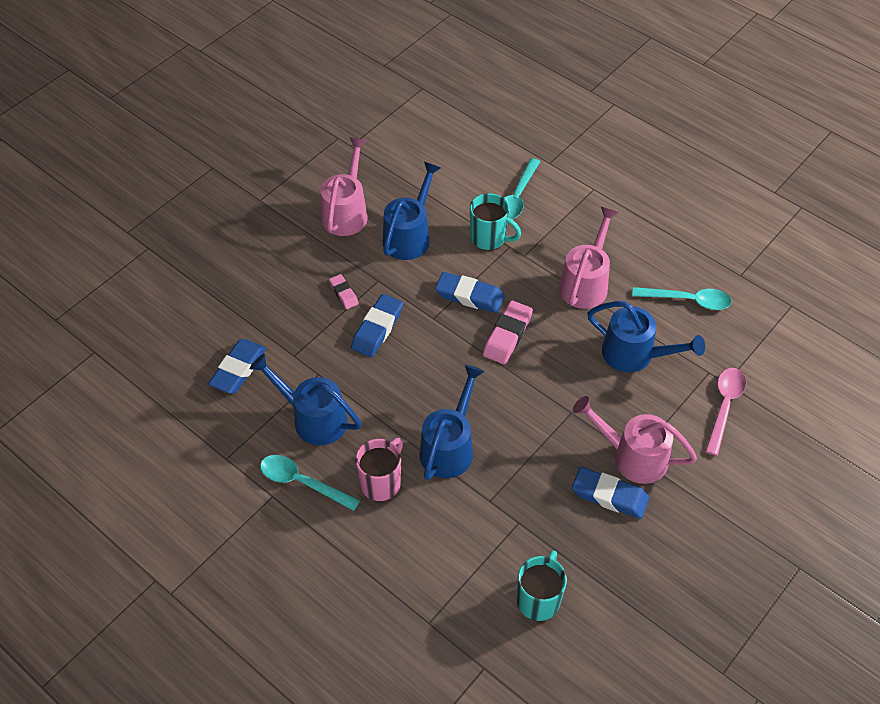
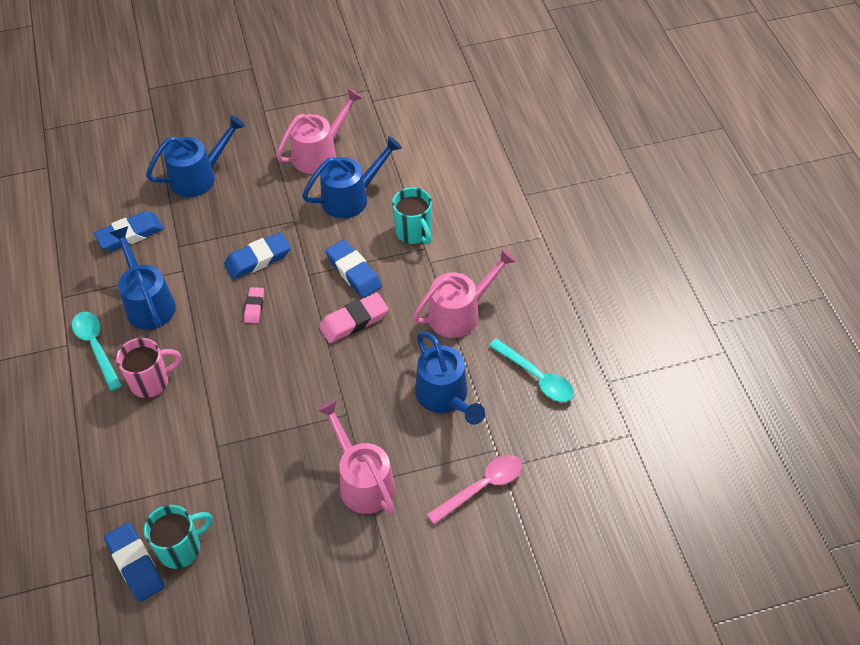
camera: 35 degrees right, 0 degrees up
(343, 293) = (258, 217): pink eraser -> pink eraser (254, 307)
(450, 446) = (226, 384): blue watering can -> blue watering can (199, 176)
(517, 196) = (469, 210): turquoise spoon -> none
(609, 496) = (313, 501): blue eraser -> blue eraser (135, 564)

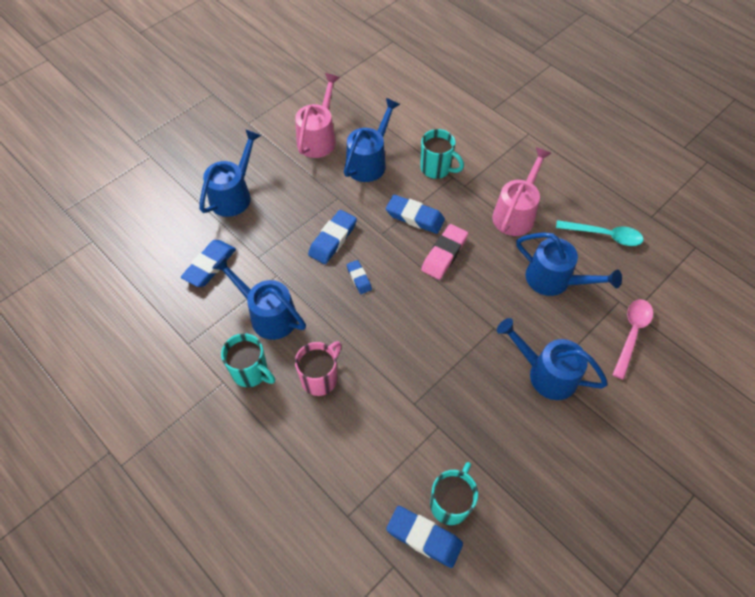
camera: 30 degrees left, 5 degrees up
(96, 347) = (251, 372): turquoise spoon -> turquoise mug
(254, 307) = (359, 278): pink eraser -> blue eraser
(362, 480) = (545, 373): pink watering can -> blue watering can

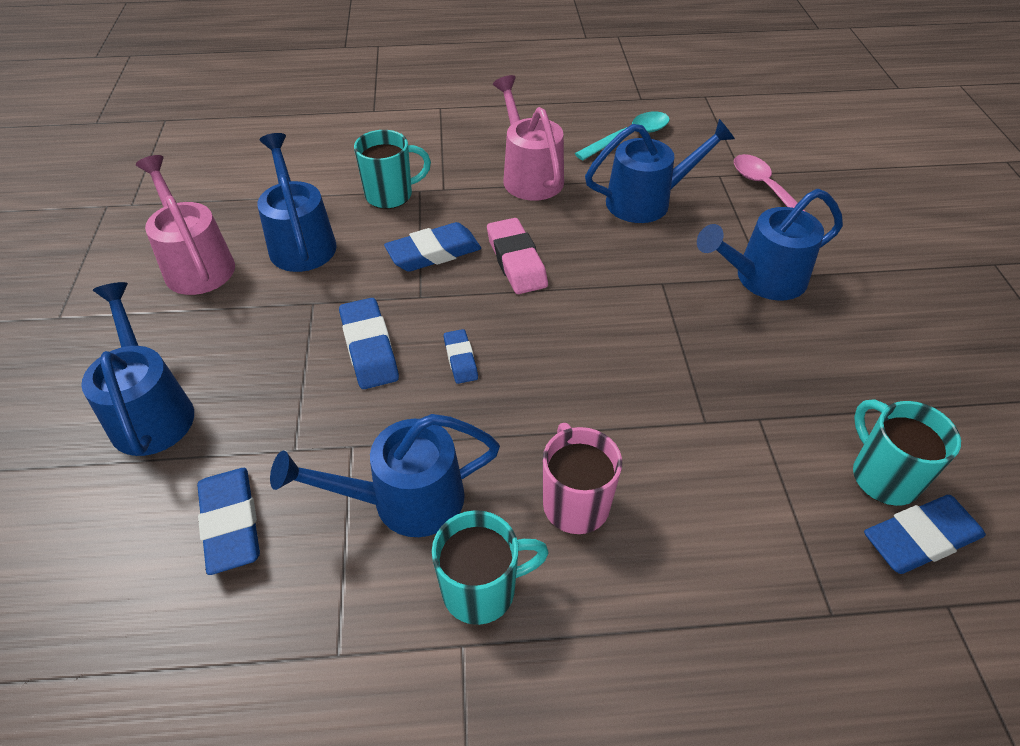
camera: 50 degrees left, 10 degrees down
(359, 278) = (460, 359): blue eraser -> blue eraser turned 60 degrees clockwise

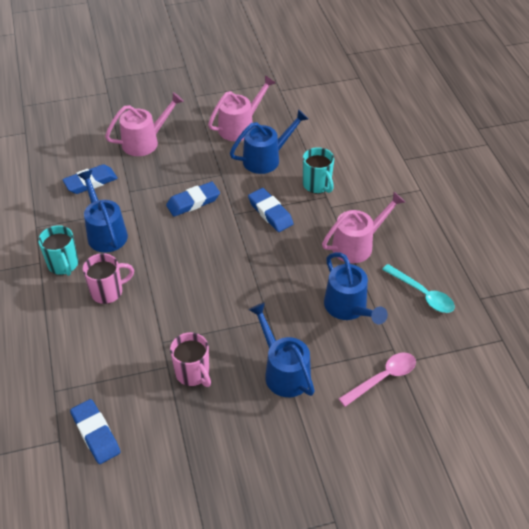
camera: 80 degrees right, 0 degrees up
(150, 410) = (145, 141): blue watering can -> pink watering can
(460, 359) = (191, 237): blue eraser -> none
(516, 261) = (272, 249): pink eraser -> none
(773, 384) = (193, 373): none -> pink mug
(883, 476) = (133, 421): turquoise mug -> none

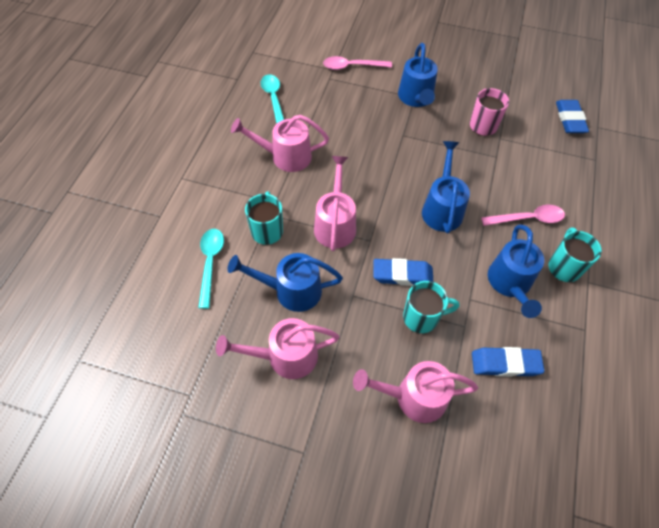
camera: 150 degrees left, 10 degrees up
(108, 291) = (528, 219): pink mug -> pink spoon
(163, 183) = (421, 317): none -> turquoise mug
(270, 213) = (335, 223): blue eraser -> pink watering can
(336, 149) = (210, 263): none -> turquoise spoon
(349, 308) = (336, 115): blue watering can -> blue watering can (442, 208)

